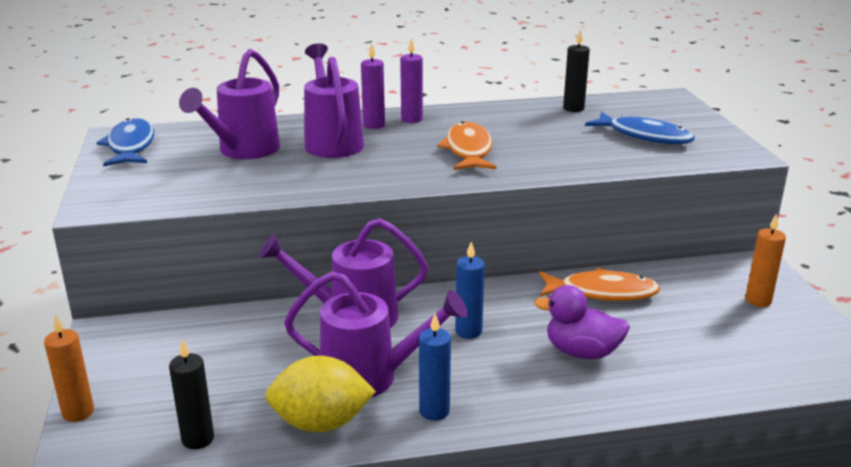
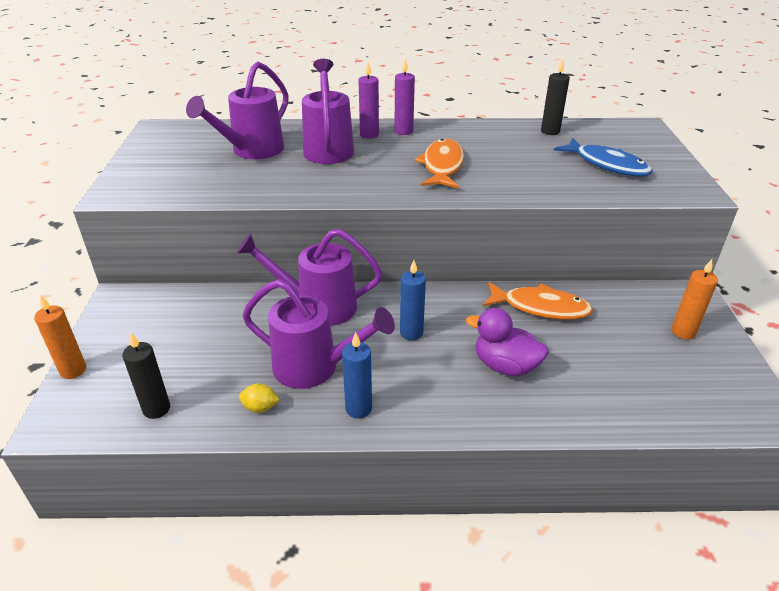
camera: 10 degrees right, 10 degrees up
(131, 146) = (164, 139): blue fish -> none
(321, 423) = (260, 407): yellow lemon -> yellow lemon, size x0.45

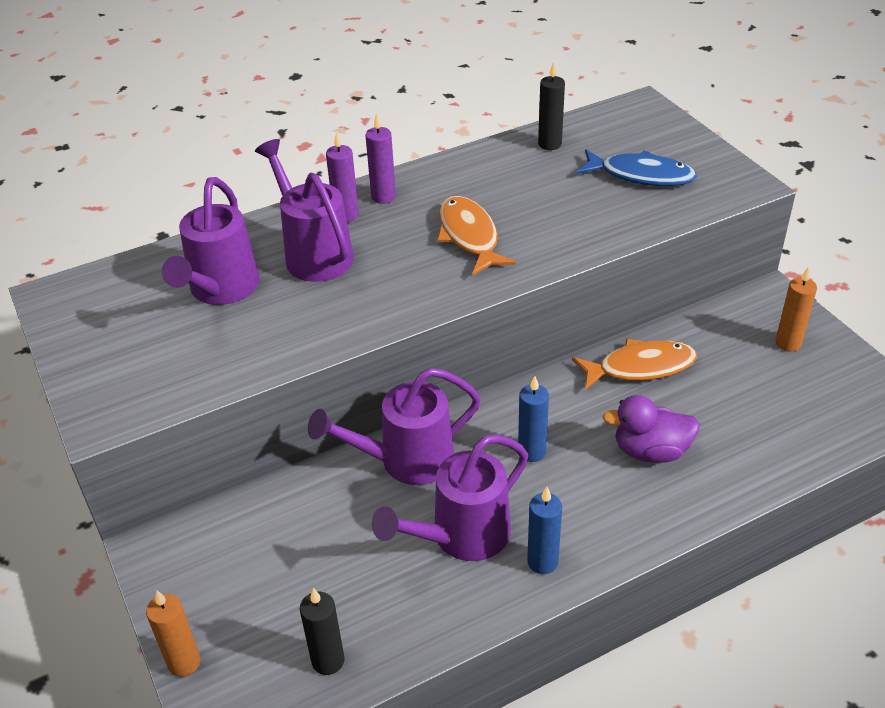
camera: 25 degrees left, 5 degrees up
(260, 407) = (441, 607): yellow lemon -> none
(314, 368) = (461, 536): purple watering can -> purple watering can turned 150 degrees clockwise

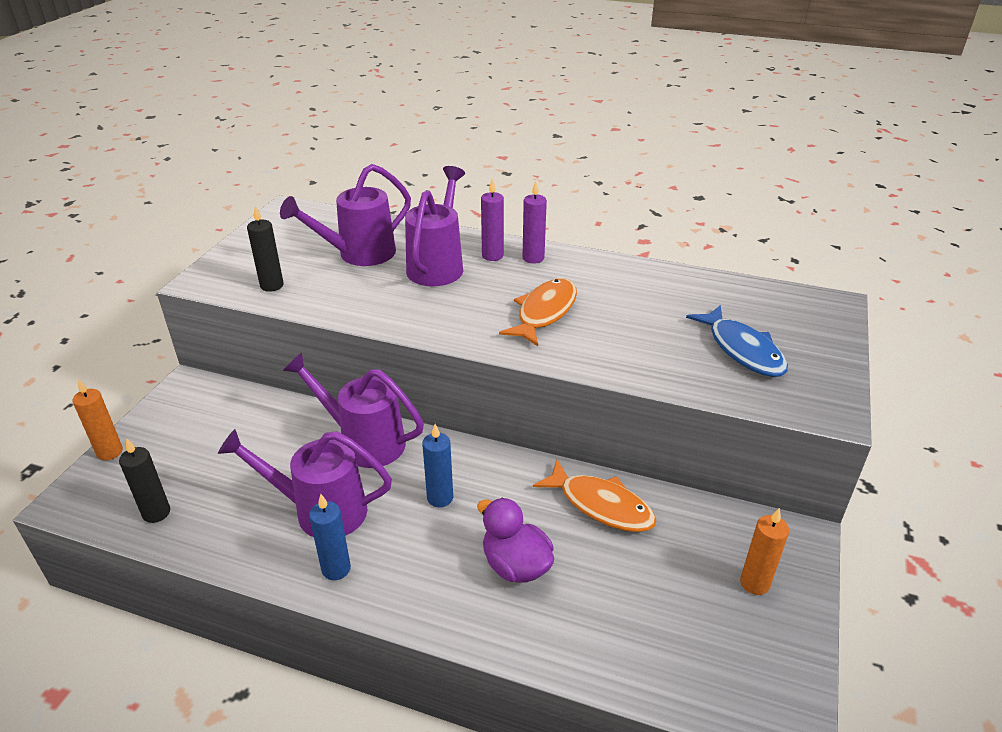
camera: 45 degrees right, 5 degrees down
(549, 144) = (705, 289): black candle -> black candle (272, 285)

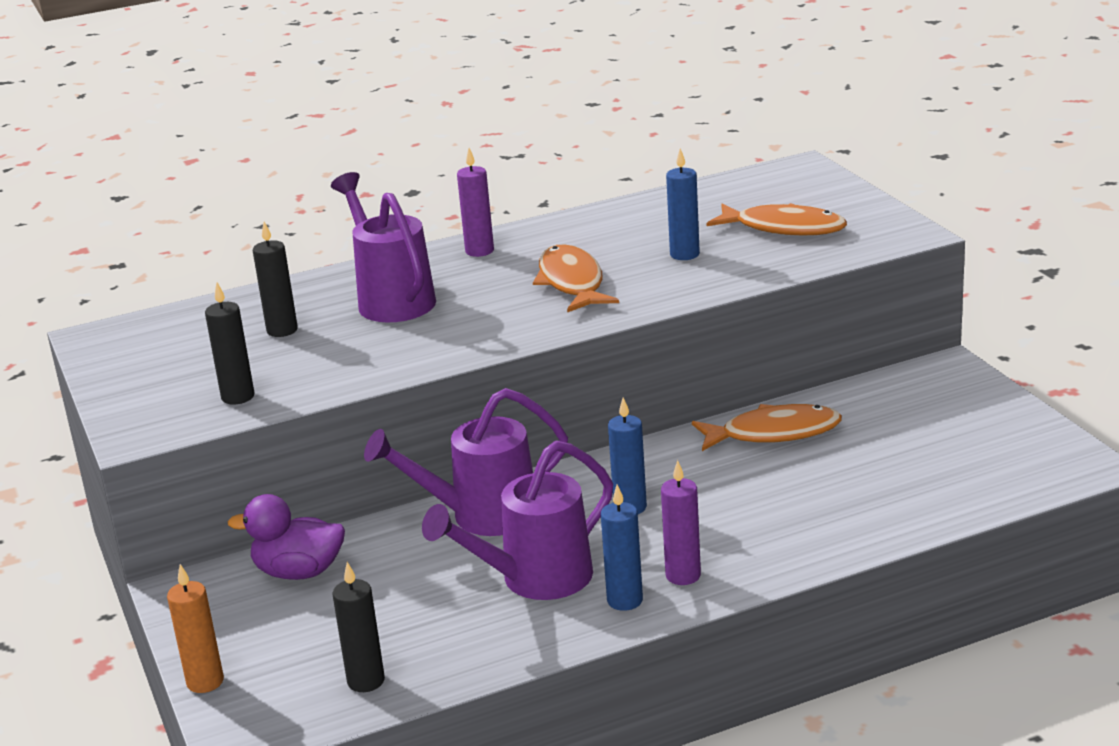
camera: 40 degrees left, 10 degrees down
(359, 254) = (282, 330): purple watering can -> black candle
(492, 256) = (434, 267): purple candle -> purple candle (683, 575)
(515, 565) = (770, 506): purple duck -> purple duck (299, 572)
(643, 332) = (684, 254): none -> blue candle
(742, 350) = (784, 228): blue fish -> orange fish
(754, 583) = (957, 410): orange candle -> none

